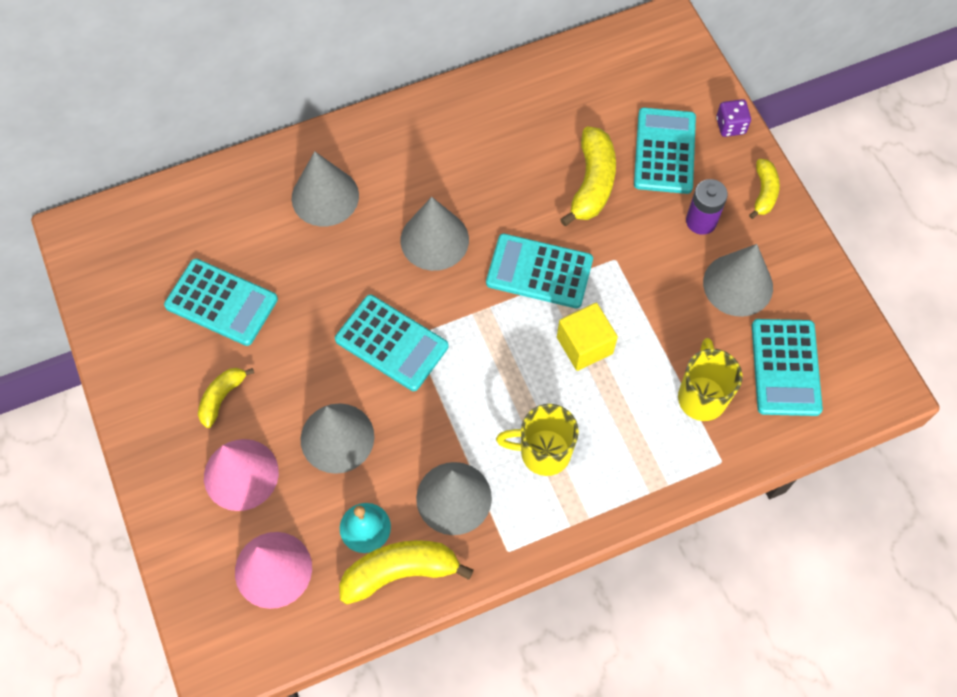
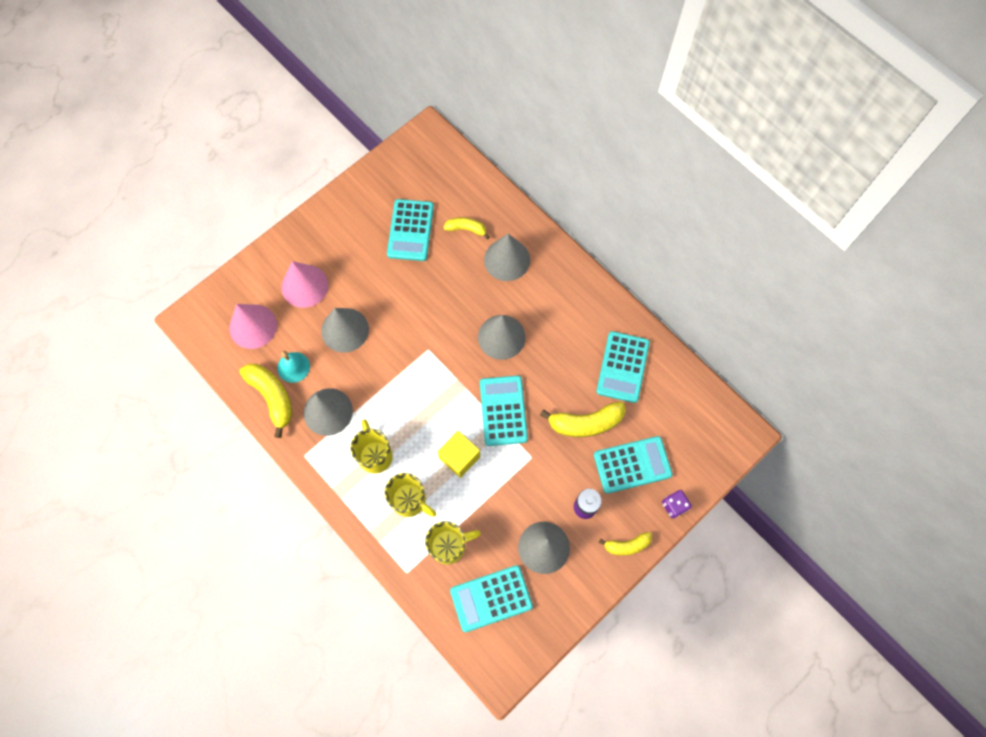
camera: 70 degrees right, 5 degrees up
(222, 397) = (349, 256): yellow banana -> yellow banana (466, 229)
(391, 343) = (418, 338): turquoise calculator -> turquoise calculator (622, 367)
(624, 426) = (410, 501): none -> yellow mug

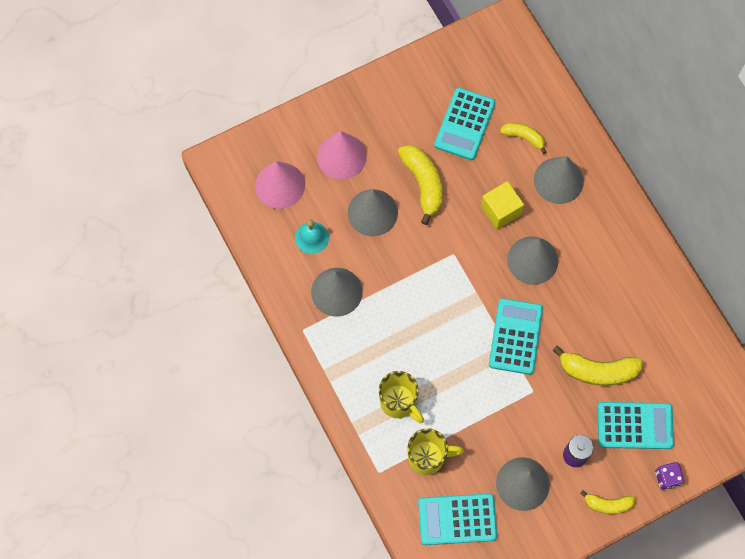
camera: 15 degrees right, 0 degrees up
(272, 397) = (283, 263): yellow banana -> yellow banana (423, 184)
(375, 455) = (374, 348): yellow mug -> none
(459, 457) = (459, 372): yellow cube -> yellow cube (500, 211)
(622, 367) = (651, 323): turquoise calculator -> none

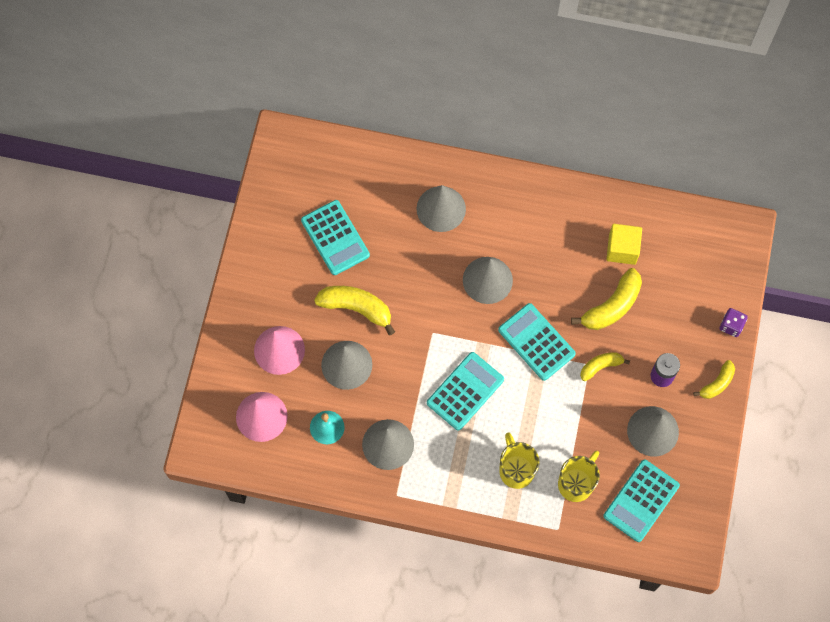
camera: 50 degrees left, 0 degrees up
(399, 402) = (516, 470): yellow mug -> yellow mug turned 105 degrees counterclockwise
(500, 211) = (428, 270): yellow cube -> yellow cube (622, 249)
(524, 137) = (384, 204): yellow banana -> yellow banana (600, 366)
(635, 426) = (674, 315): turquoise calculator -> turquoise calculator (465, 391)

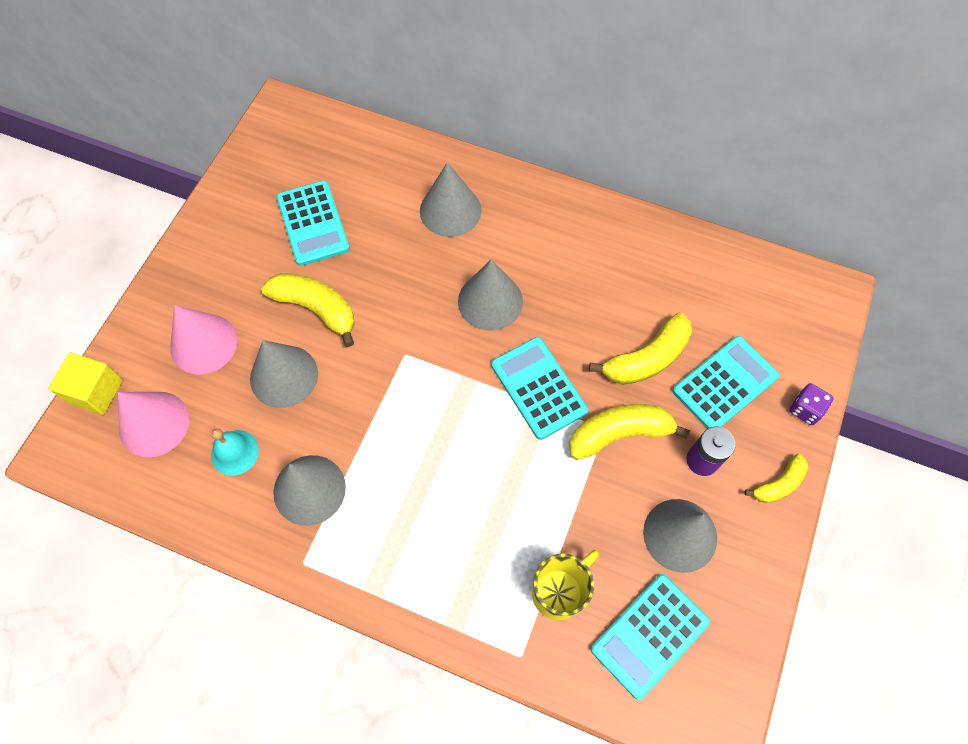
camera: 10 degrees right, 5 degrees down
(465, 391) = (430, 436): turquoise calculator -> turquoise calculator (725, 384)
(516, 470) = (477, 557): yellow mug -> none
(600, 366) = (619, 434): yellow banana -> yellow banana, size x1.67
(622, 249) = (670, 291): yellow cube -> yellow cube (96, 391)

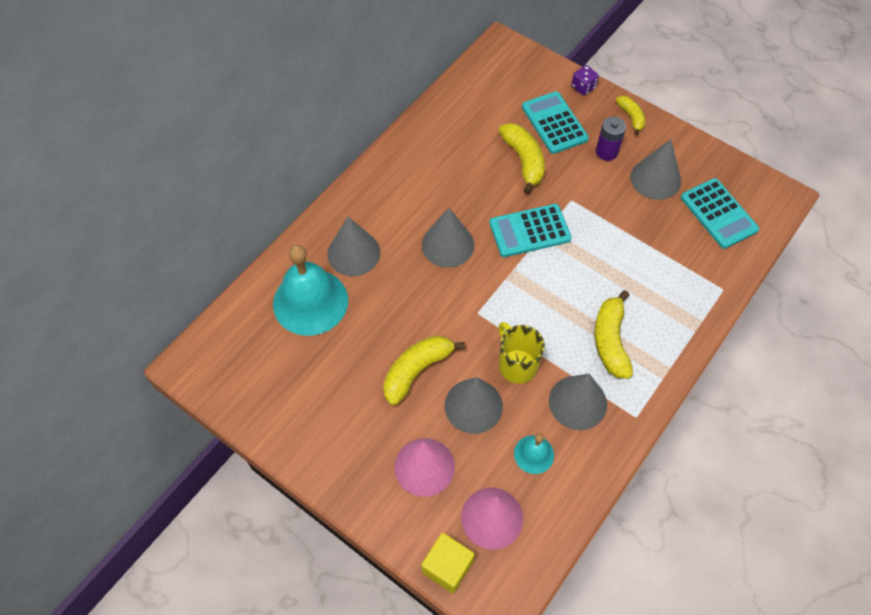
camera: 75 degrees left, 5 degrees down
(313, 223) = (329, 359): turquoise calculator -> none
(377, 187) = (310, 302): none -> turquoise bell
(559, 592) = (683, 256): yellow mug -> yellow mug (516, 365)
(619, 434) = (577, 192): yellow banana -> yellow banana (610, 341)

